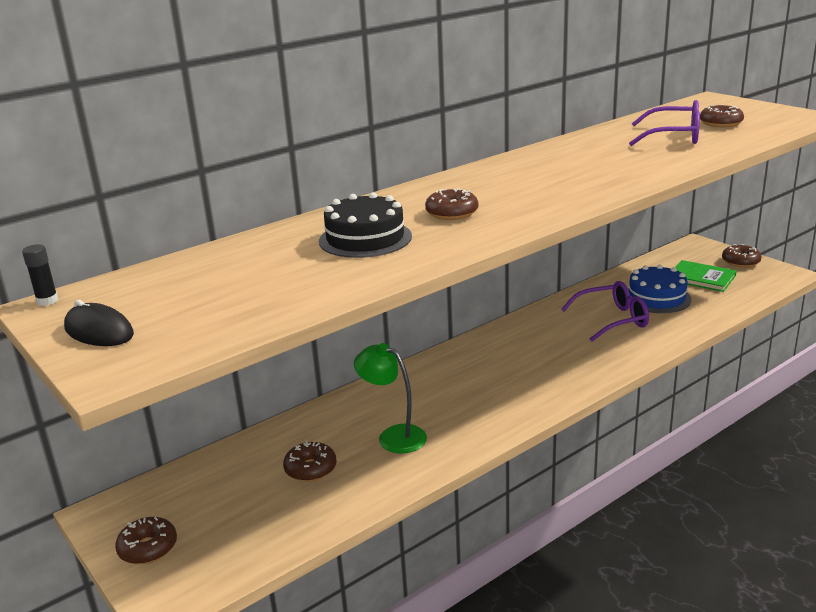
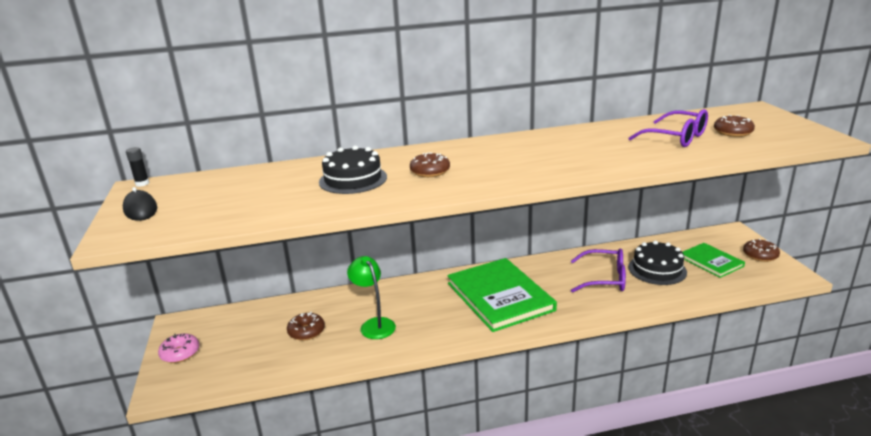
camera: 25 degrees right, 0 degrees up
(148, 548) = (180, 353): brown donut -> pink donut
(516, 366) = (500, 296): none -> green book
(656, 298) = (657, 269): blue cake -> black cake

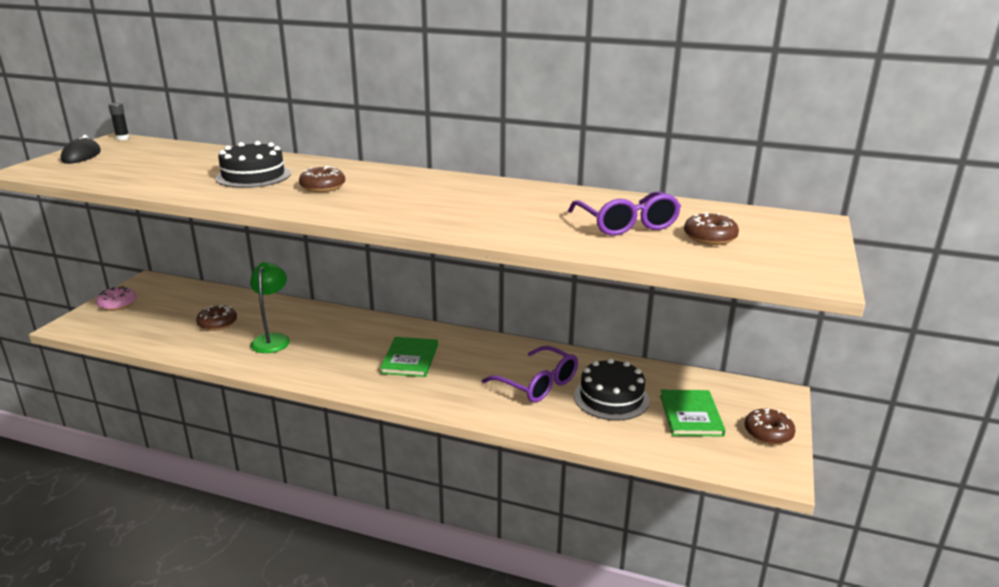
camera: 30 degrees right, 0 degrees up
(500, 296) = (410, 359): green book -> green book, size x0.54

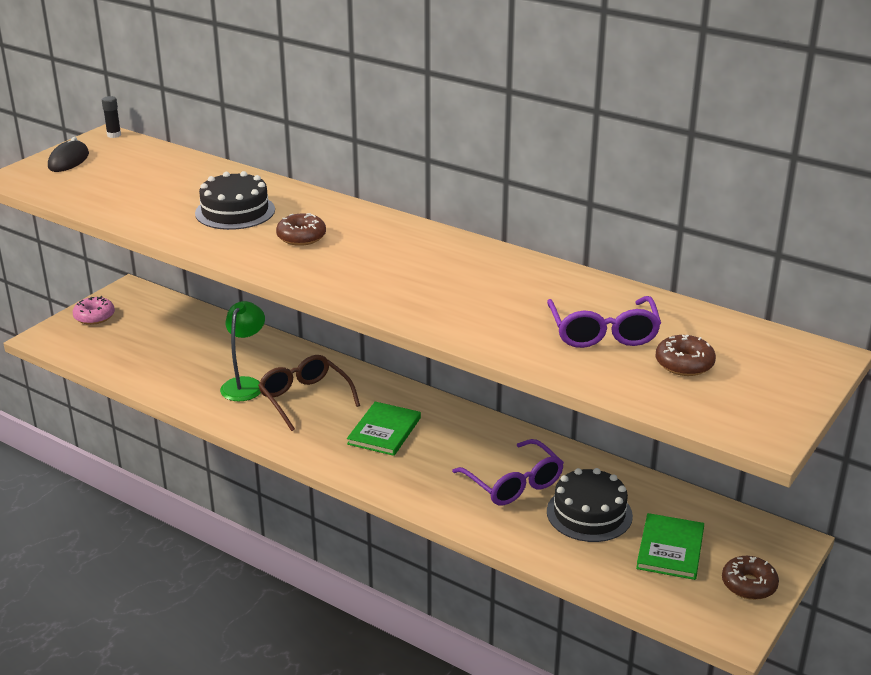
camera: 15 degrees right, 5 degrees up
(217, 324) = (192, 356): brown donut -> none
(330, 343) = (305, 398): none -> brown glasses

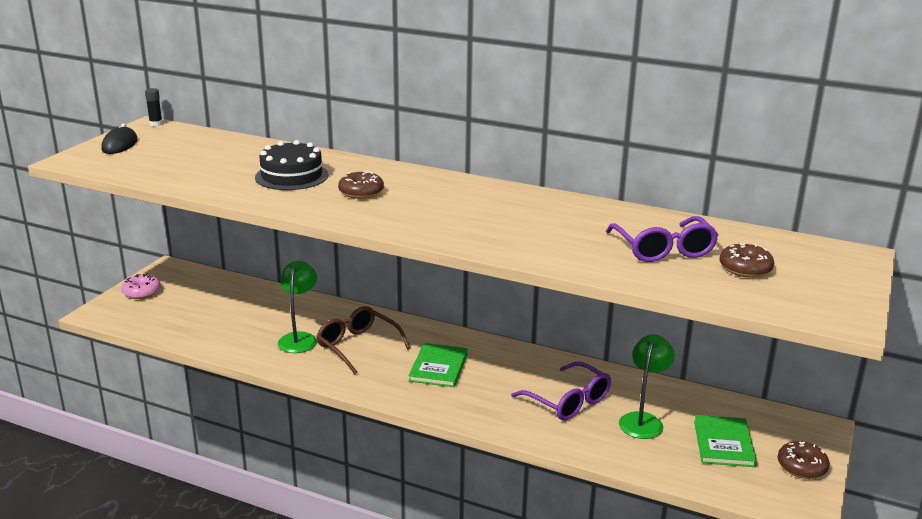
camera: 10 degrees left, 5 degrees down
(589, 513) = (643, 420): black cake -> green lamp

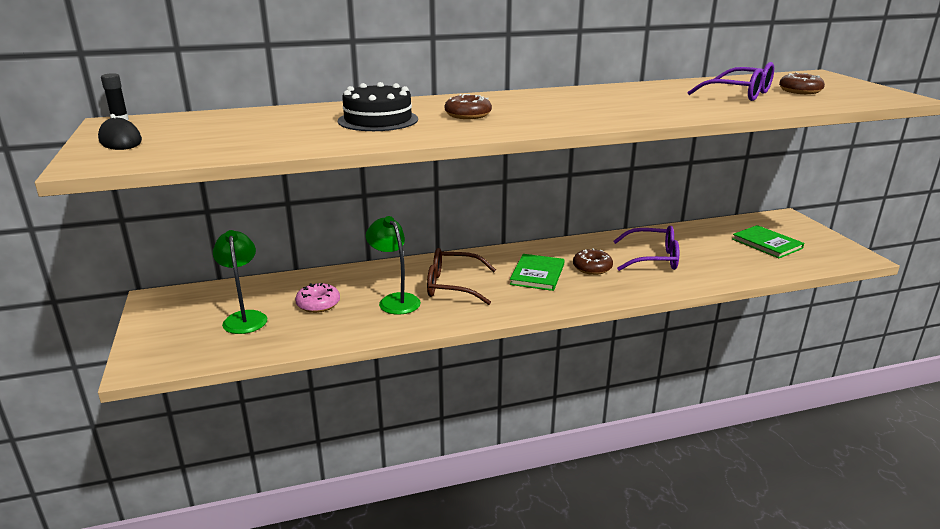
camera: 40 degrees left, 0 degrees up
(141, 292) = (162, 328): pink donut -> pink donut (318, 304)
(438, 367) = (537, 274): green book -> green book turned 45 degrees clockwise
(643, 420) = (709, 250): green lamp -> green lamp (245, 318)
(801, 467) = (818, 238): brown donut -> brown donut (592, 268)

